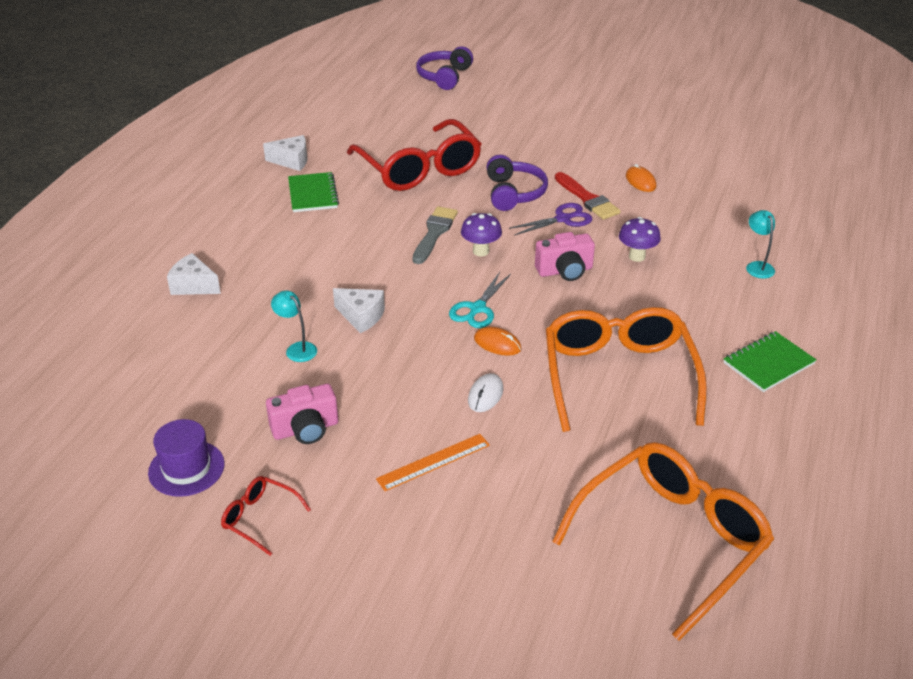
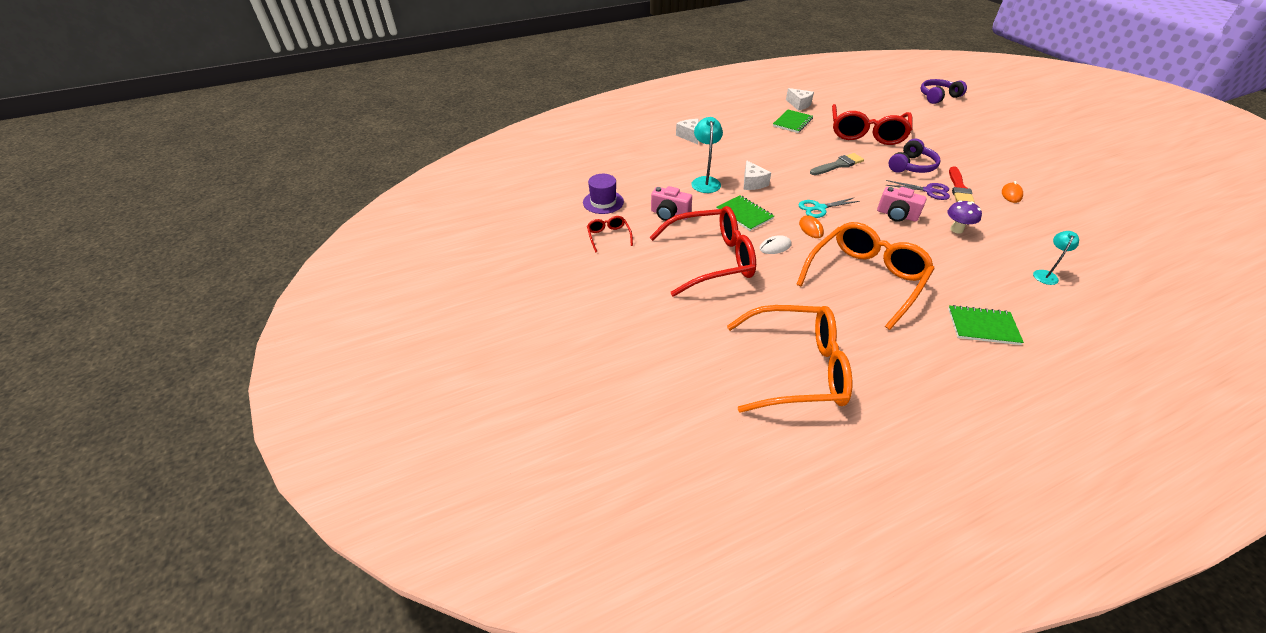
camera: 45 degrees right, 5 degrees up
(297, 349) = (705, 181): turquoise lamp -> turquoise lamp, size x1.61
(401, 370) = (744, 214): none -> green notebook
(433, 462) = (712, 259): orange ruler -> red glasses
(481, 251) = (855, 184): purple mushroom -> none

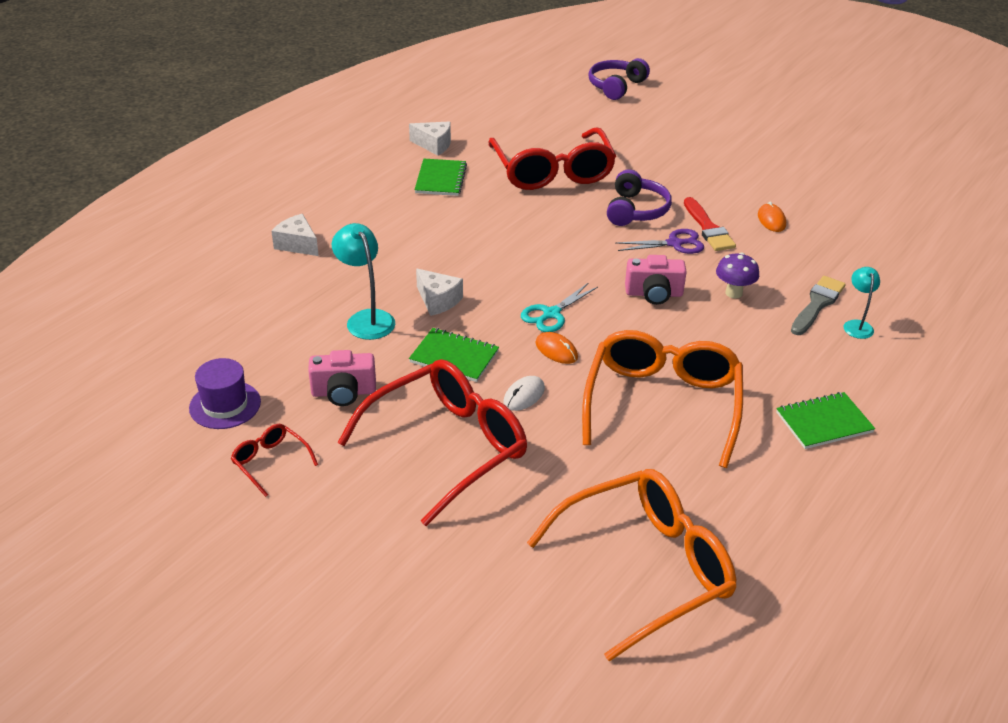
camera: 30 degrees left, 5 degrees down
(838, 165) = (541, 235): grey brush -> grey brush (817, 304)

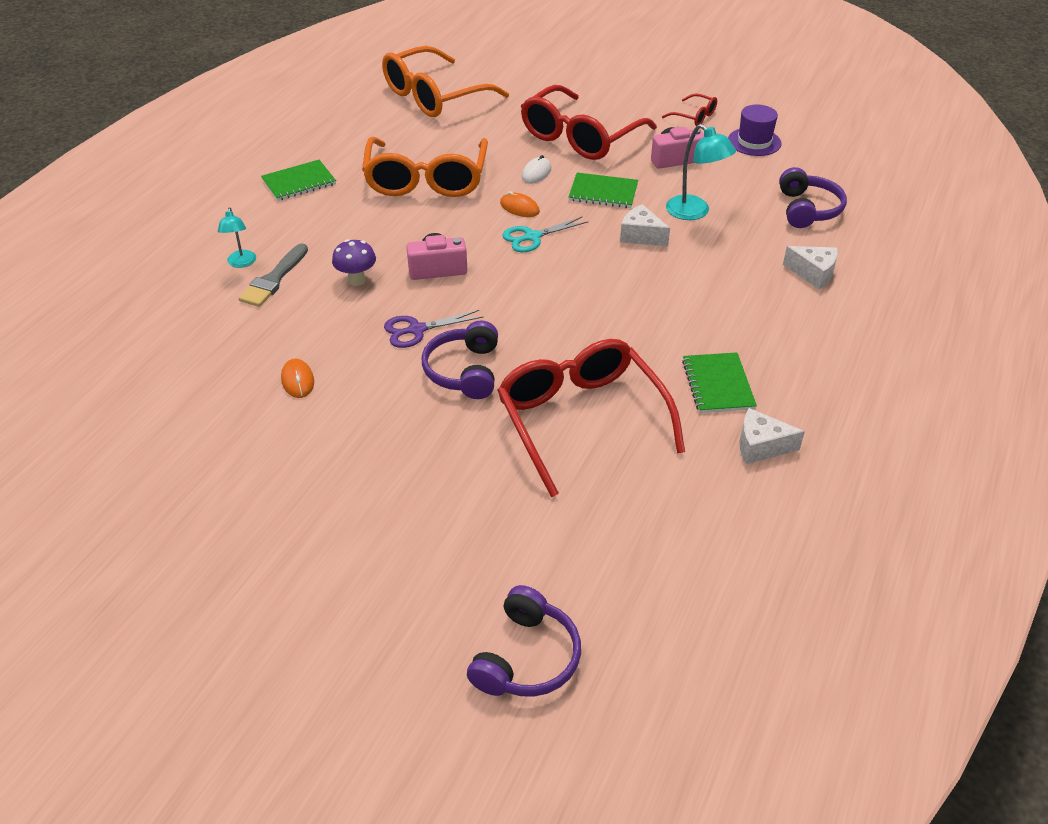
camera: 170 degrees right, 5 degrees up
(244, 306) = (807, 209): none -> purple headphones
(551, 314) = (532, 237): turquoise scissors -> turquoise scissors turned 150 degrees counterclockwise
(708, 228) = (376, 357): red brush -> none

